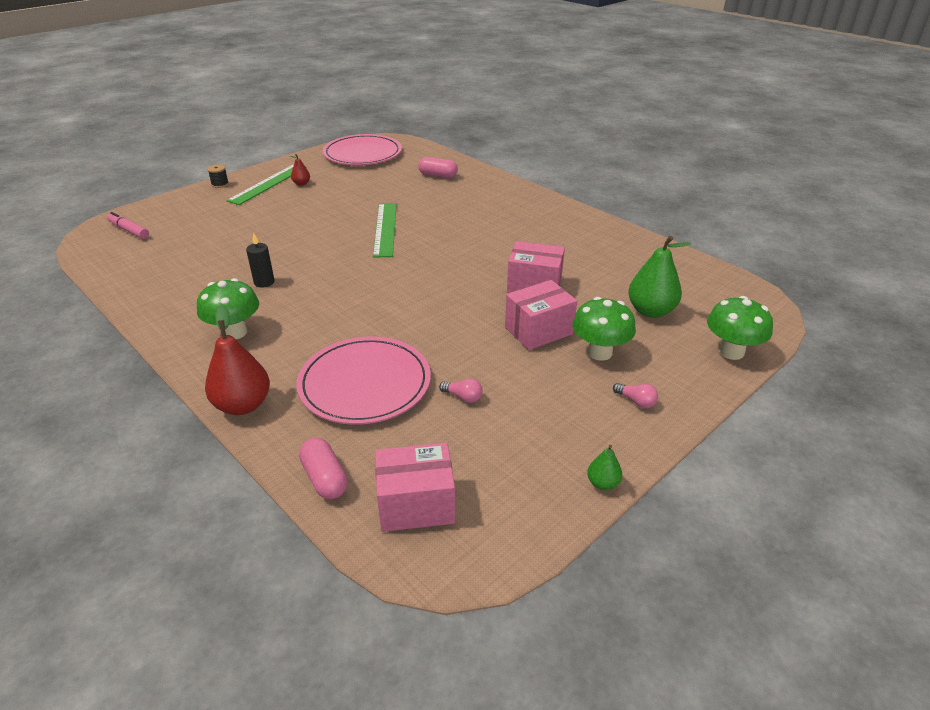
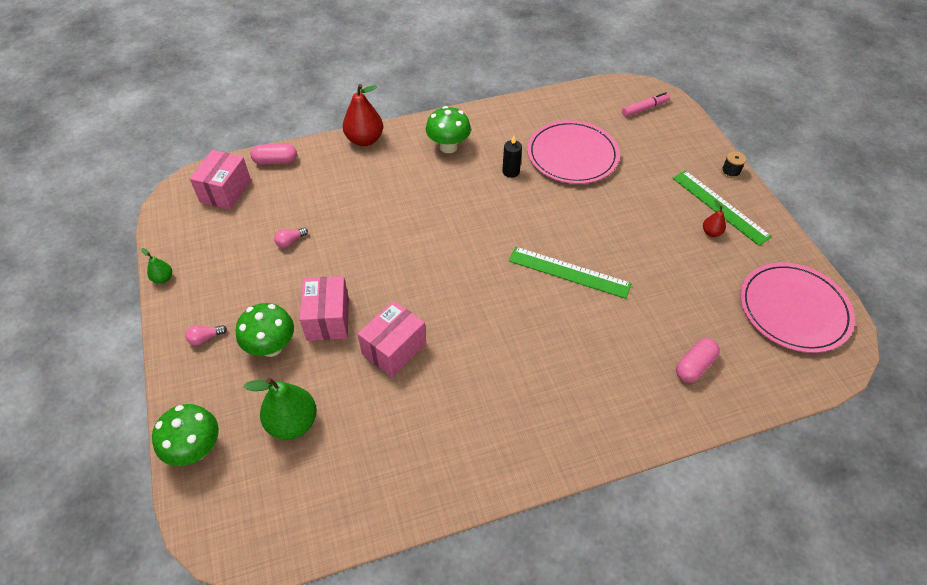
camera: 115 degrees right, 15 degrees up
(365, 383) = (343, 197): pink plate -> pink plate (572, 155)

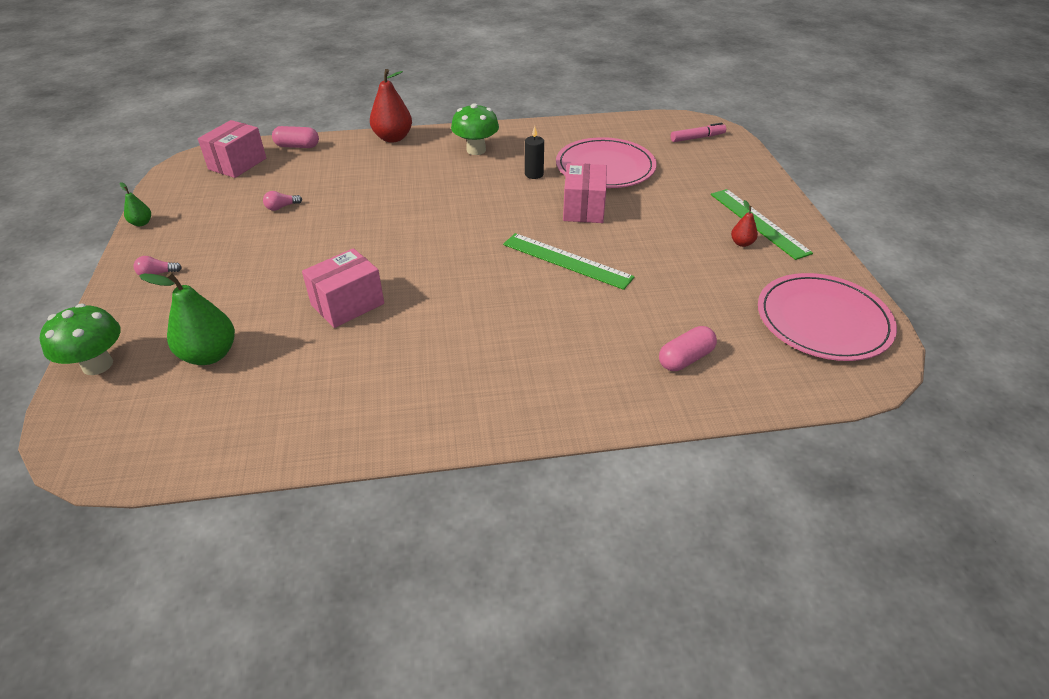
camera: 10 degrees right, 10 degrees down
(271, 346) = (220, 288): green mushroom -> none
(328, 319) = (289, 272): pink box -> pink box (584, 209)
(730, 172) = (779, 195): black spool -> none

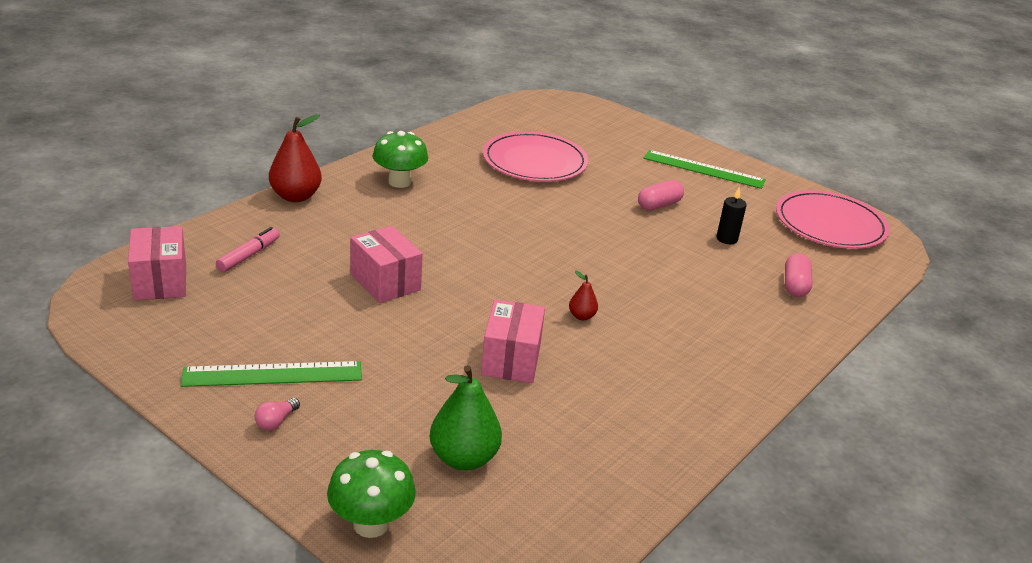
camera: 45 degrees left, 10 degrees down
(141, 223) = (157, 385): green pear -> none
(281, 207) = (295, 305): pink light bulb -> none
(297, 146) = (200, 239): pink capsule -> pink capsule (659, 205)
(534, 174) = (486, 187): black candle -> black candle (727, 239)
(566, 260) = (622, 250): green ruler -> green ruler (273, 374)
(584, 209) = (571, 203): pink box -> pink box (385, 282)
(697, 138) = (567, 113): pink marker -> pink marker (249, 255)
(742, 243) = (715, 189): red pear -> red pear (582, 316)

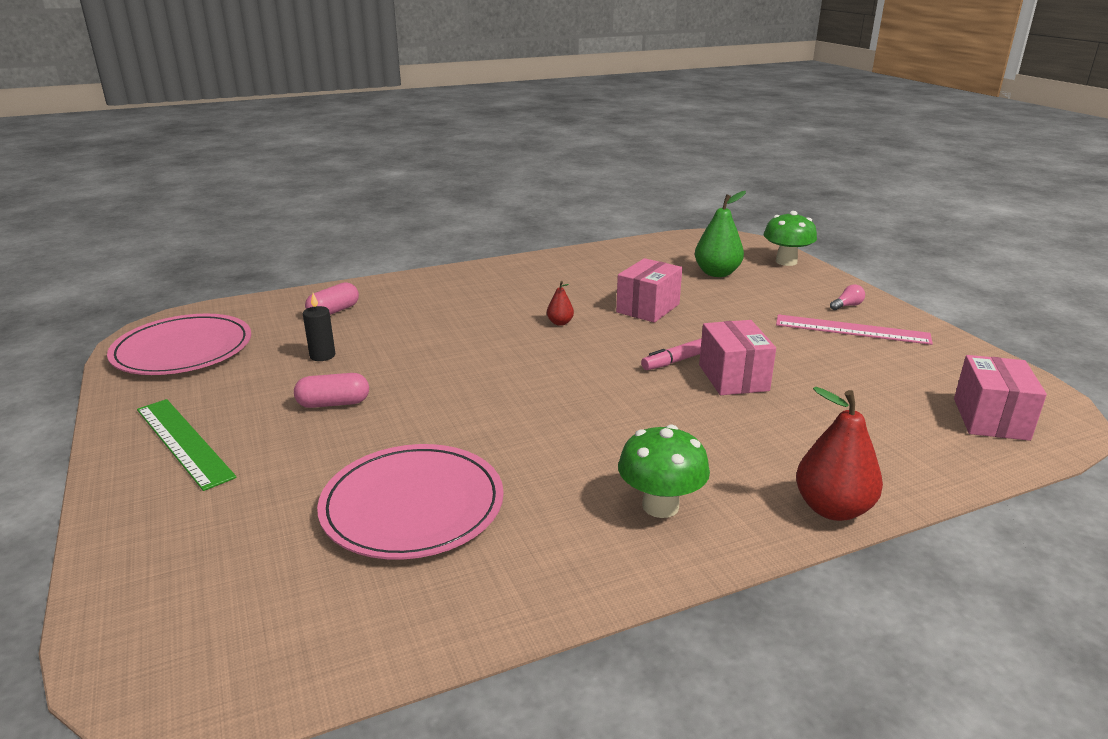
camera: 150 degrees left, 5 degrees down
(249, 255) = (891, 431): pink marker -> pink marker (677, 360)
(273, 374) = (852, 330): green ruler -> pink ruler

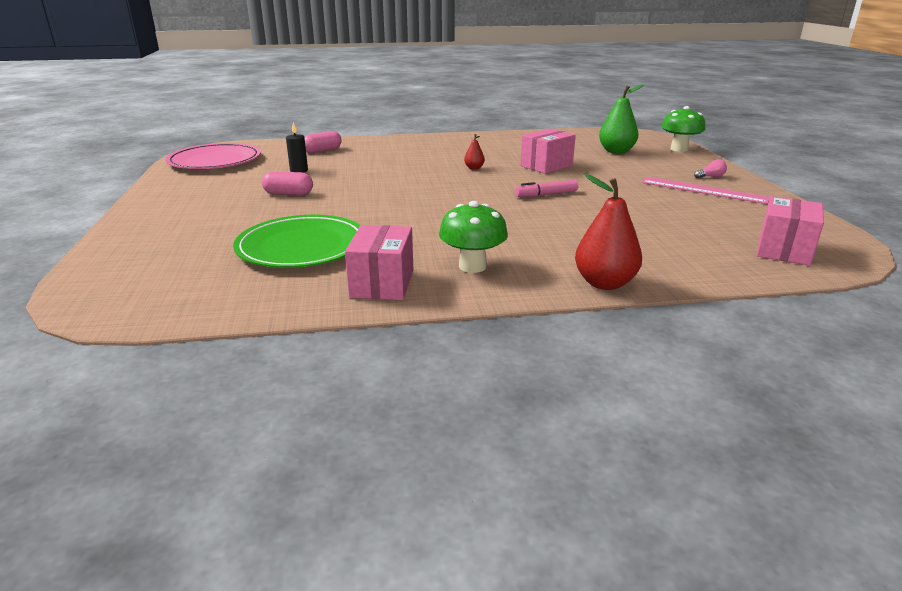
camera: 15 degrees right, 0 degrees up
(183, 442) = (184, 202): green ruler -> none
(412, 505) = (302, 246): pink plate -> green plate
(733, 378) = (583, 207): pink box -> pink box (382, 283)

